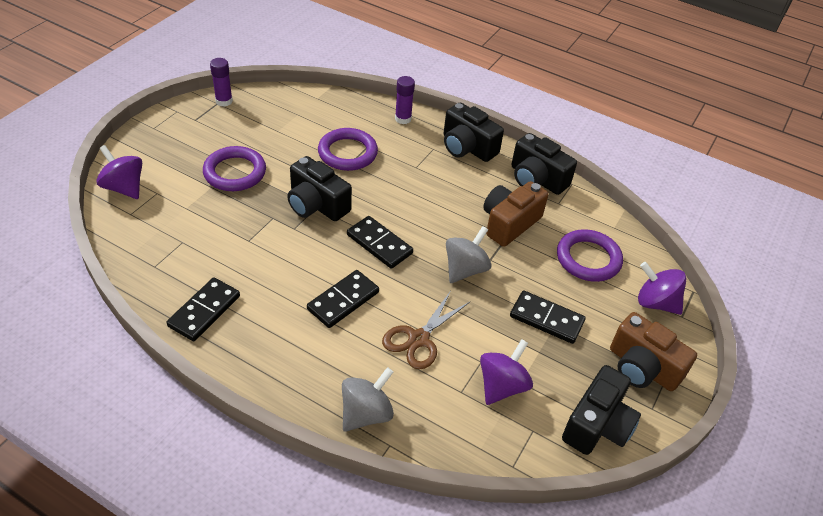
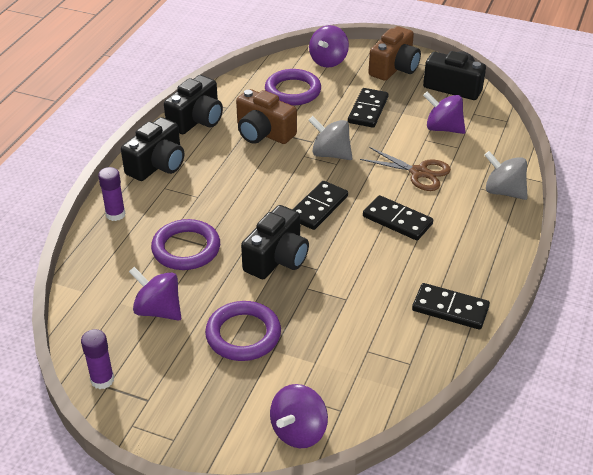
camera: 95 degrees left, 5 degrees down
(281, 132) = (158, 310): none -> purple spinning top

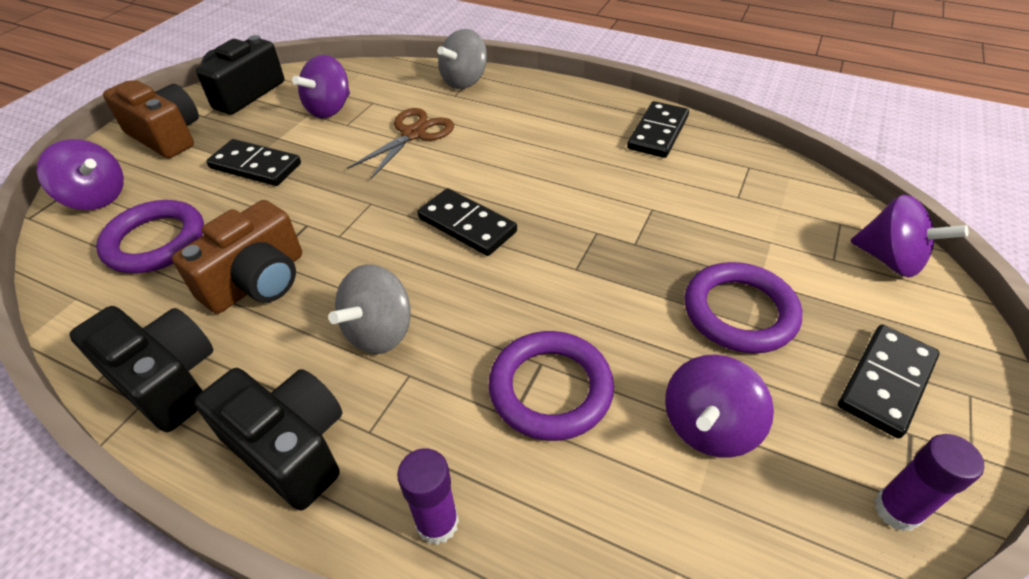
camera: 85 degrees left, 5 degrees up
(277, 258) = (576, 272): black camera -> none
(330, 154) = (346, 207): grey spinning top -> grey spinning top (379, 332)
(397, 220) = (504, 157): black domino -> black domino (885, 382)

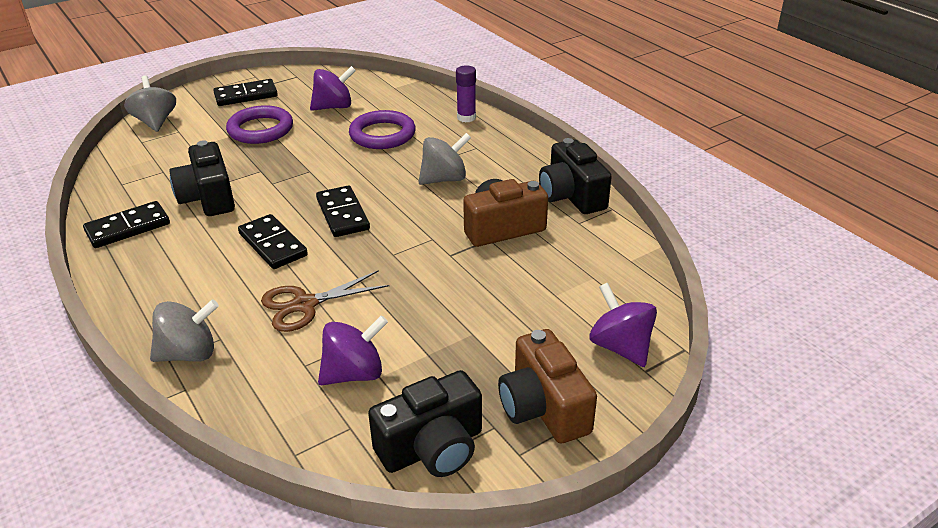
camera: 150 degrees left, 10 degrees down
(155, 242) = (569, 282): purple ring -> none
(256, 166) = (465, 326): black domino -> black domino (272, 244)
(290, 447) = (515, 153): black camera -> black camera (208, 198)
(890, 260) = (155, 122): purple spinning top -> grey spinning top
(896, 510) = (304, 76): purple glue stick -> none

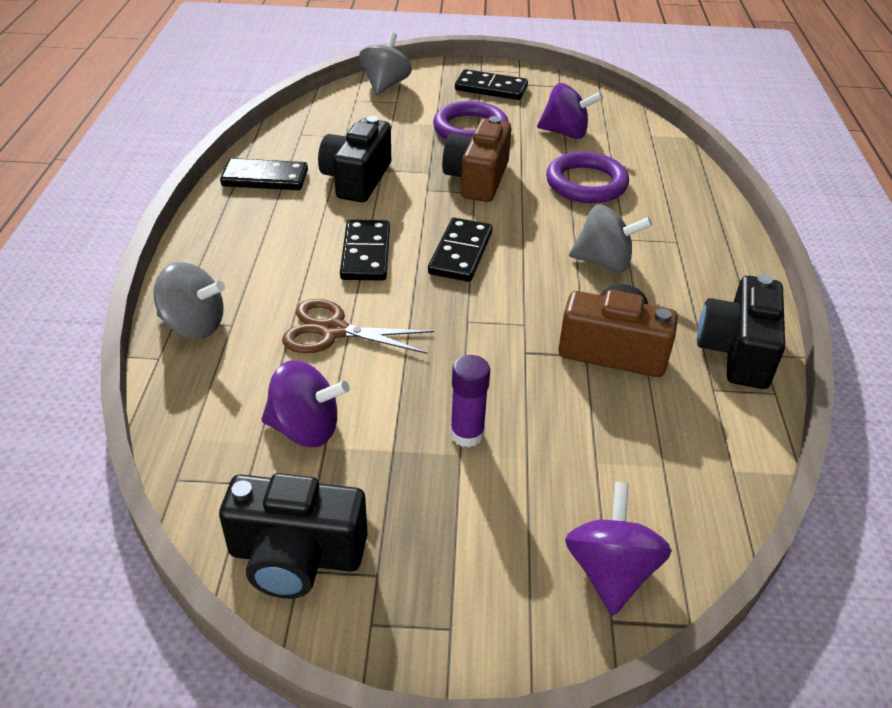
camera: 35 degrees right, 5 degrees up
(466, 118) = (700, 201): purple glue stick -> purple glue stick (467, 434)
(543, 408) = (449, 588): brown camera -> brown camera (477, 179)

